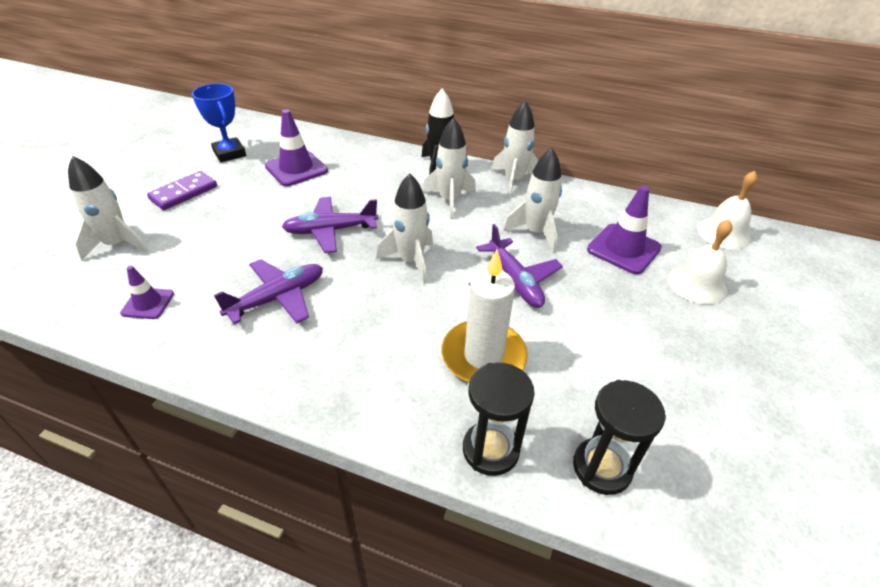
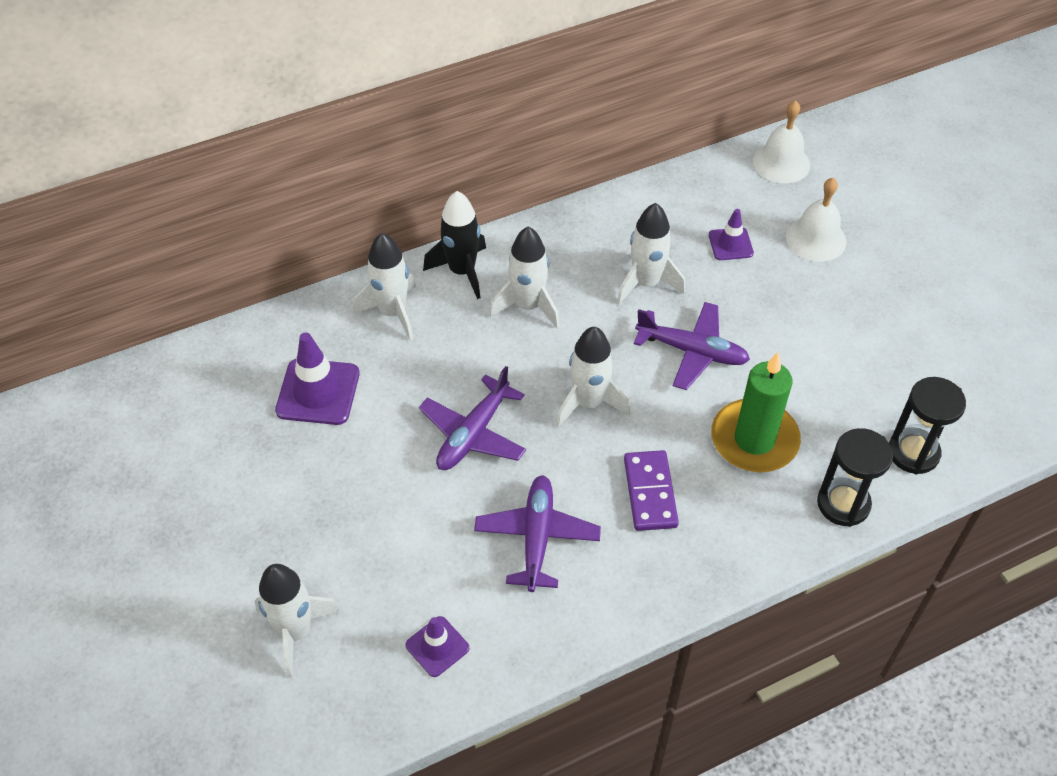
camera: 45 degrees left, 10 degrees up
(184, 193) = (250, 523): purple domino -> purple domino (650, 492)
(229, 153) = (206, 435): blue trophy -> none
(483, 356) = (754, 439): white candle -> green candle
(514, 181) = (552, 233): white rocket -> white rocket (393, 312)
(623, 249) = (730, 244): purple traffic cone -> purple traffic cone, size x0.59

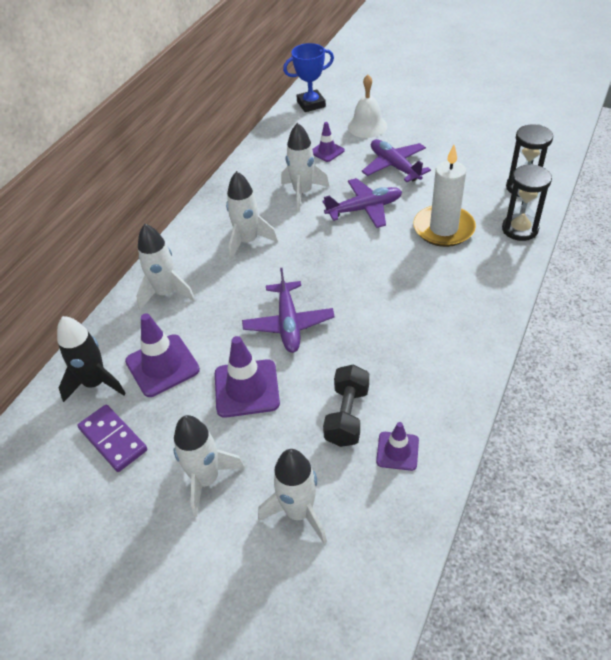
camera: 35 degrees left, 5 degrees down
(368, 474) = (246, 388): none -> purple traffic cone
(429, 574) = (347, 415): none -> black dumbbell
(462, 271) = (188, 247): black rocket -> black rocket (95, 383)
(537, 537) = (387, 351): purple plane -> purple plane (394, 166)
(589, 403) = (337, 266): white rocket -> white rocket (206, 479)
(650, 492) = (421, 287): purple domino -> purple domino (113, 439)
(754, 439) = (443, 229): green candle -> white candle
(781, 163) = (311, 104): white bell -> blue trophy

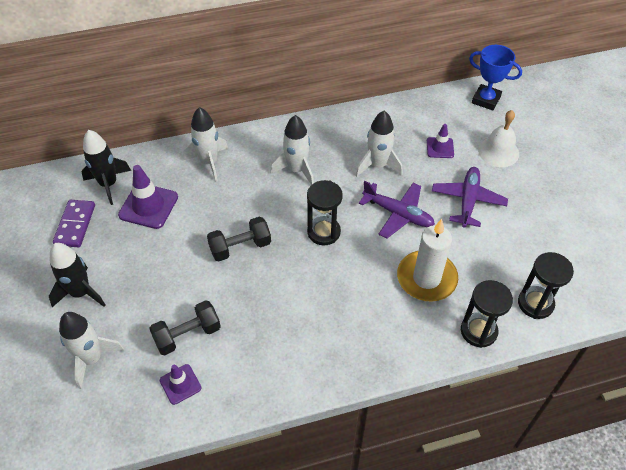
camera: 45 degrees right, 5 degrees up
(206, 479) = (81, 293): white rocket -> black rocket
(246, 388) = (166, 263): purple traffic cone -> none
(288, 324) = (240, 247): purple plane -> black dumbbell
(333, 261) = (323, 232): none -> black hourglass

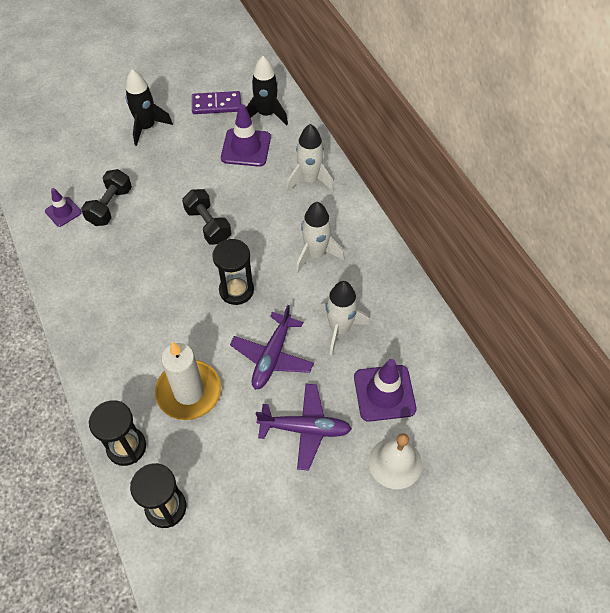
camera: 80 degrees right, 5 degrees up
(92, 359) = (85, 151): white rocket -> none
(187, 335) = (110, 206): black dumbbell -> black dumbbell turned 60 degrees clockwise
(440, 148) = (384, 393): purple traffic cone -> purple traffic cone, size x1.70
(486, 100) = (488, 444): blue trophy -> none

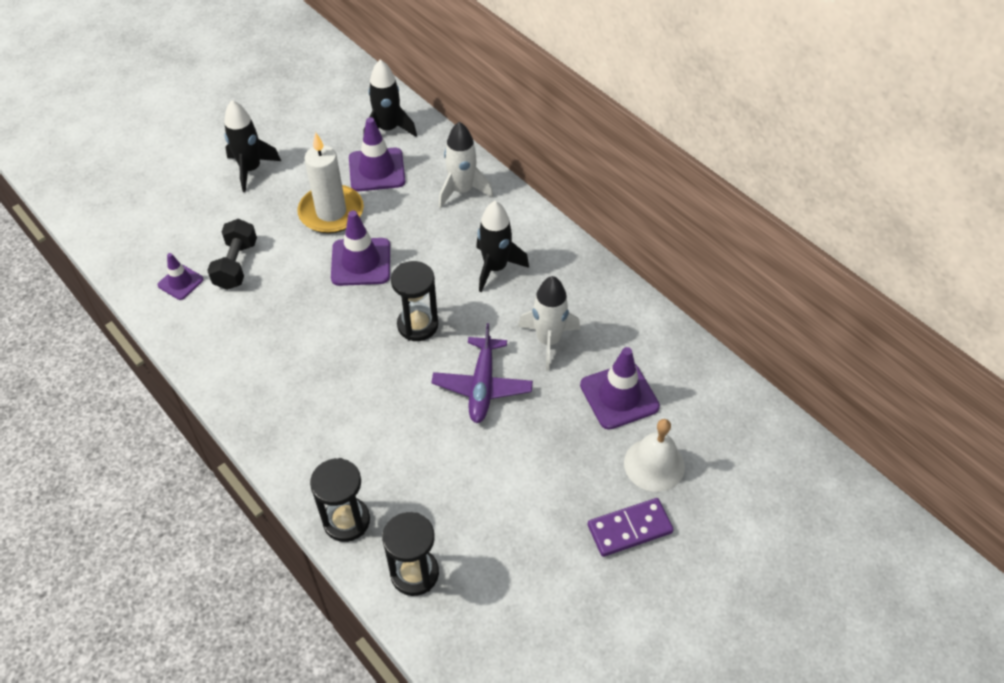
camera: 15 degrees left, 5 degrees down
(189, 392) = (399, 445): white candle -> white candle (331, 212)
(208, 225) = (361, 262): black dumbbell -> purple traffic cone
(216, 105) = (326, 129): purple domino -> purple domino (629, 528)
(305, 429) = (544, 453): purple plane -> none
(316, 254) = (495, 268): white rocket -> black rocket

